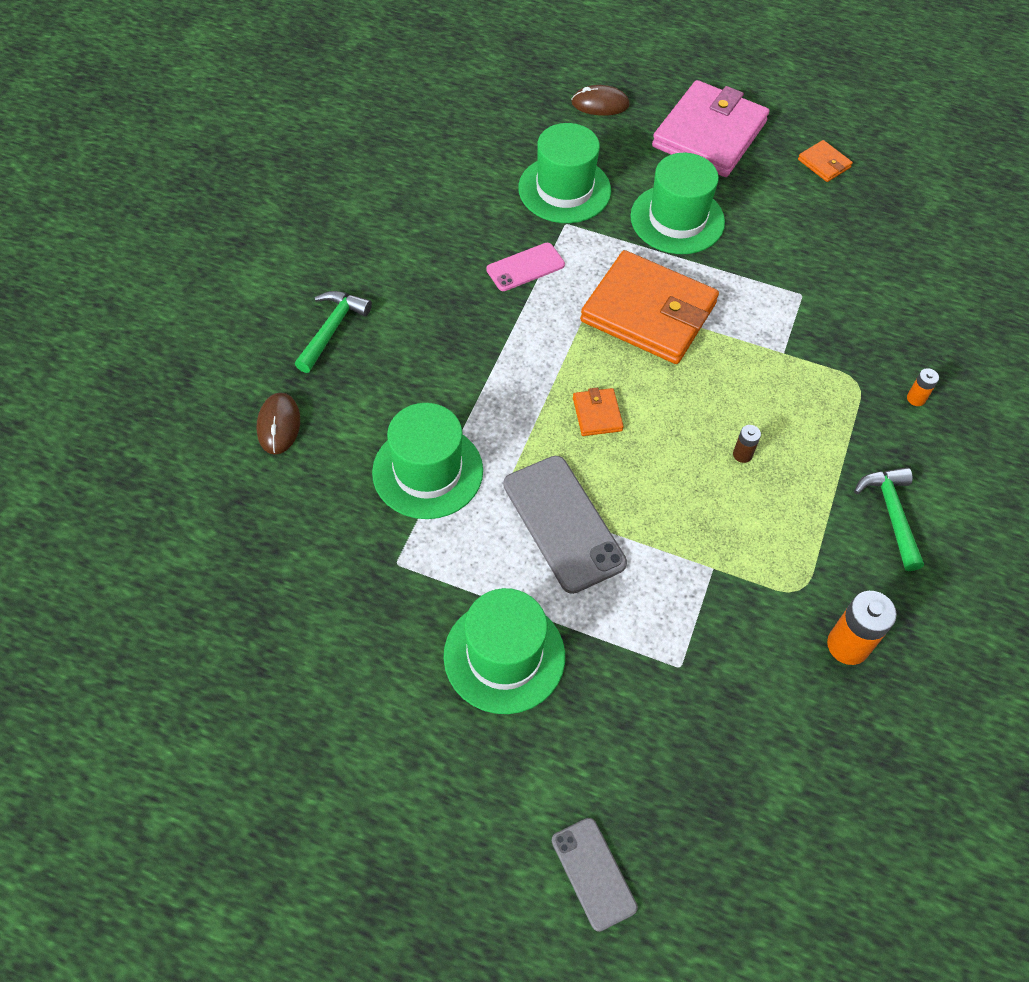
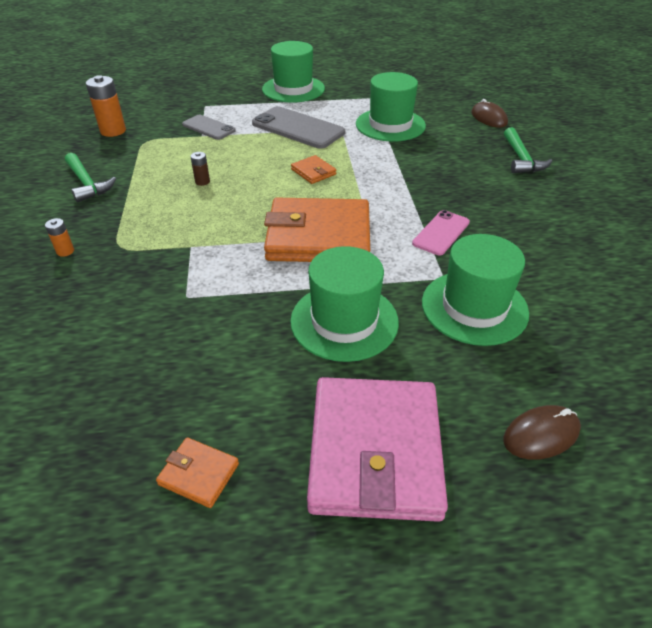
camera: 155 degrees right, 15 degrees down
(593, 873) = (216, 60): grey phone -> grey phone (208, 128)

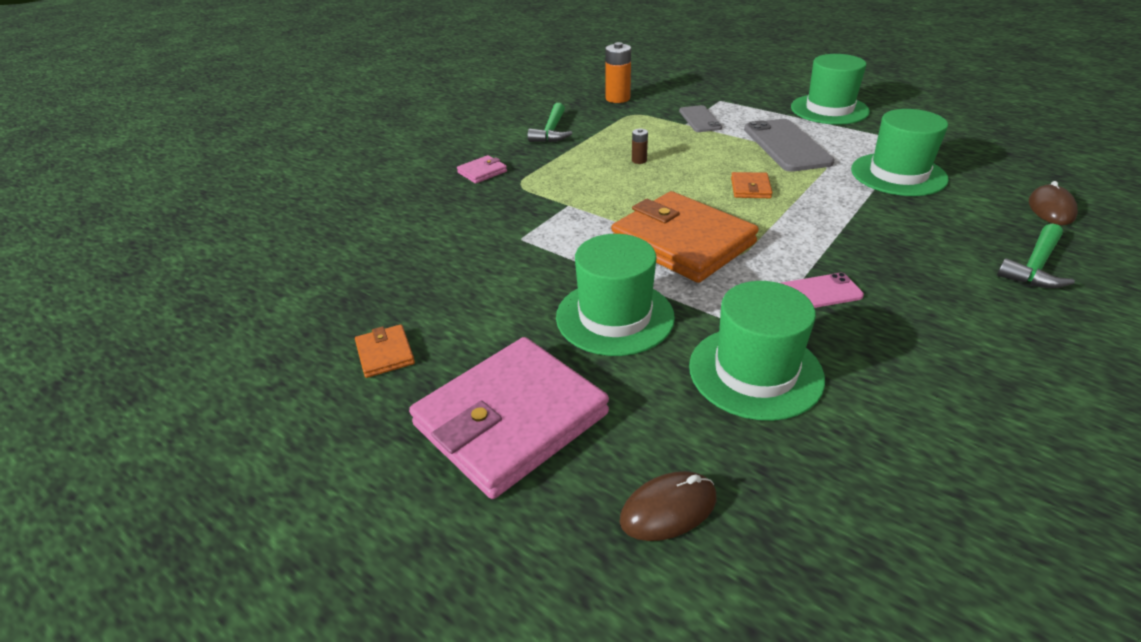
camera: 45 degrees right, 5 degrees down
(65, 251) = (482, 172): orange battery -> pink wallet
(541, 434) = (668, 509): brown mouse -> brown mouse turned 45 degrees counterclockwise

